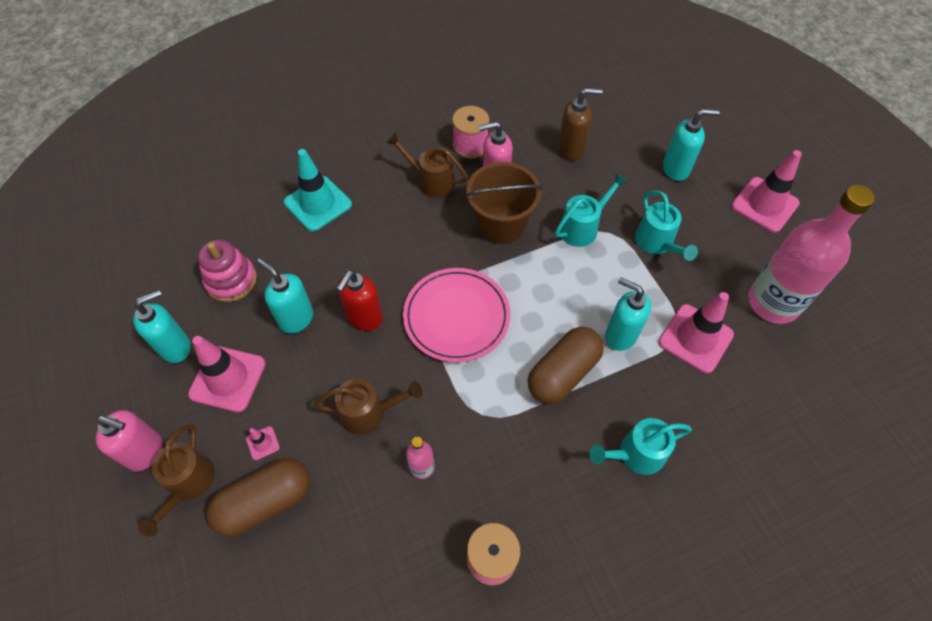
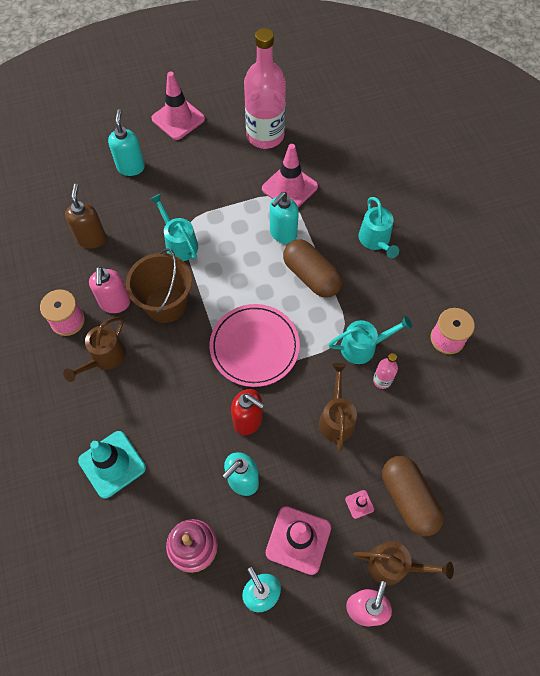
camera: 85 degrees left, 5 degrees up
(657, 243) = (203, 194): turquoise watering can -> turquoise watering can (363, 346)

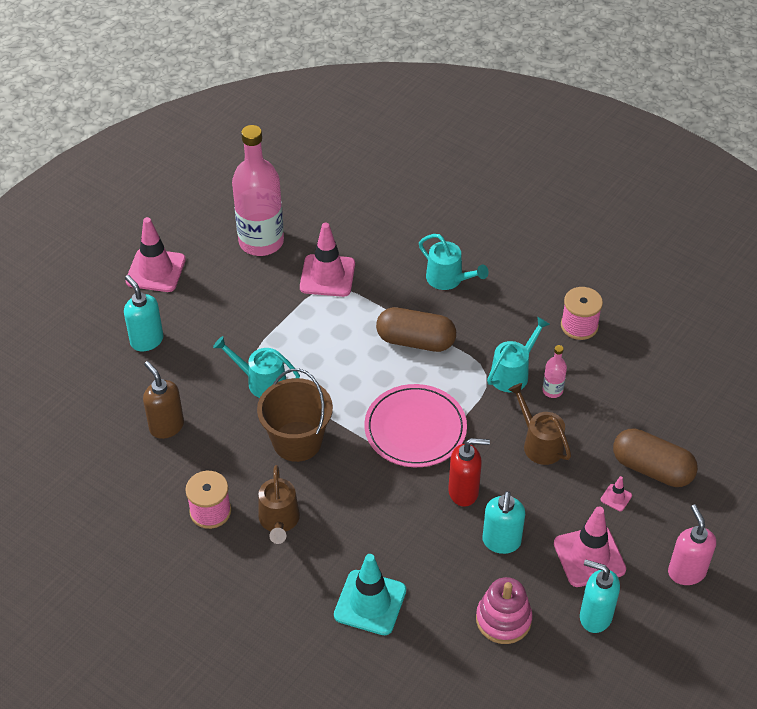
camera: 35 degrees left, 15 degrees down
(115, 303) = (245, 469): pink soap dispenser -> none
(283, 234) = (356, 319): turquoise soap dispenser -> none
(394, 565) = (682, 525): brown watering can -> none

